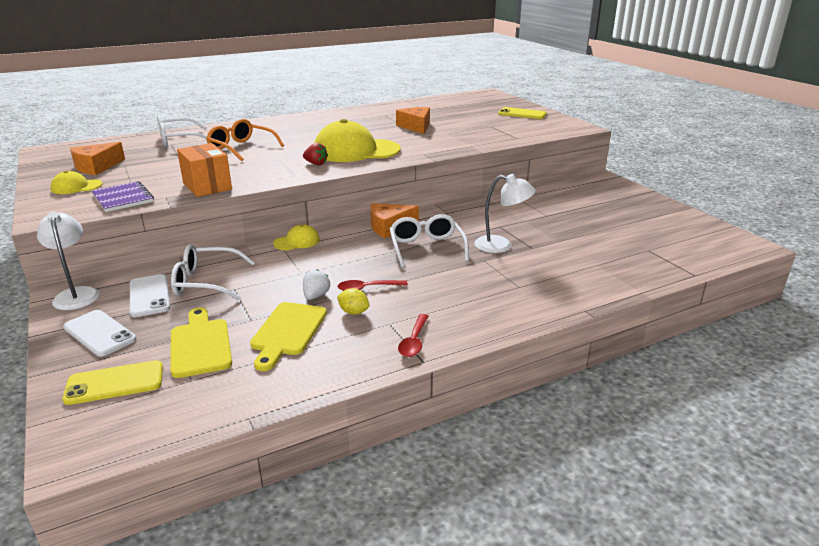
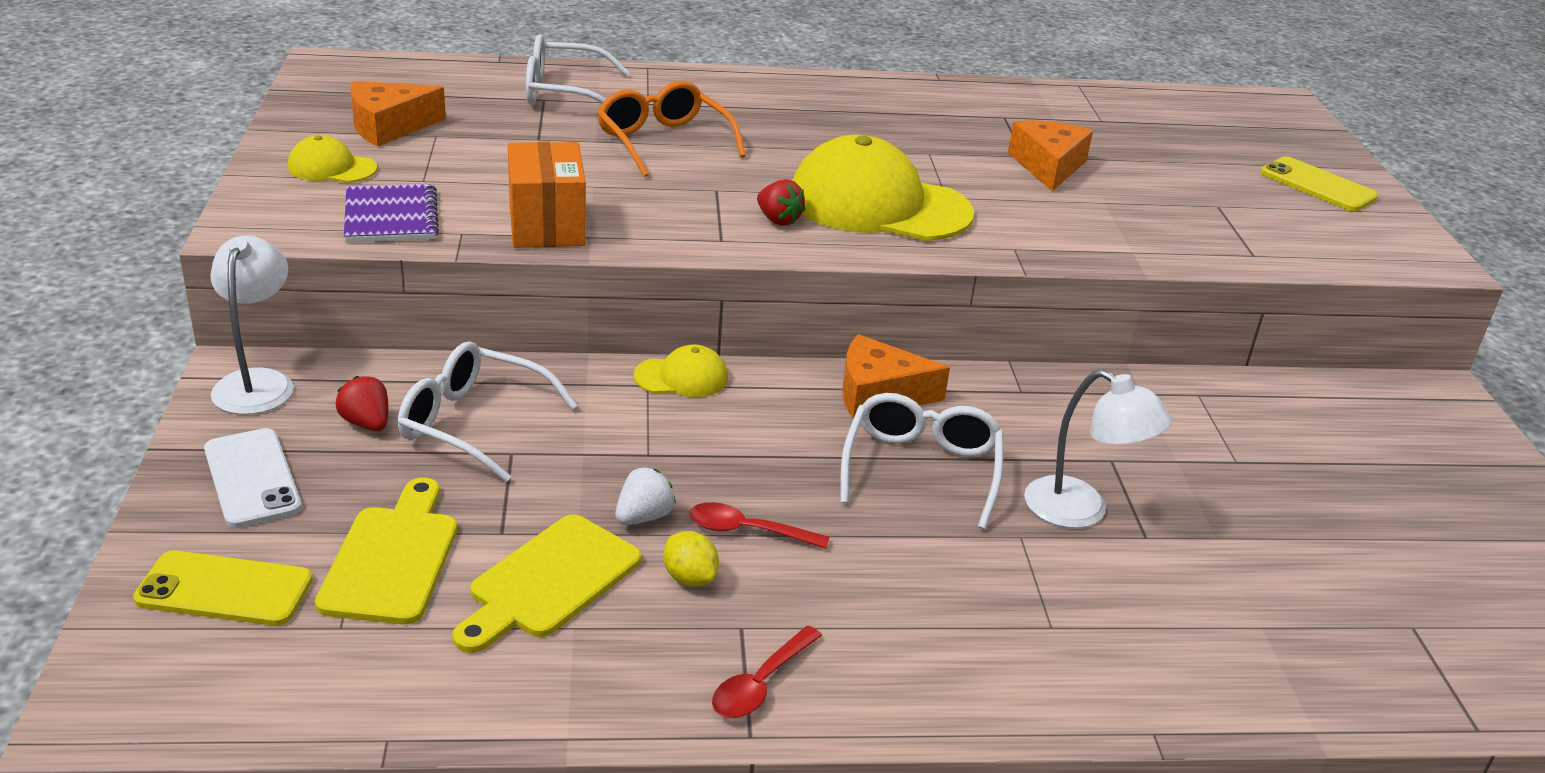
camera: 20 degrees right, 5 degrees up
(149, 296) = (367, 423): white phone -> red strawberry

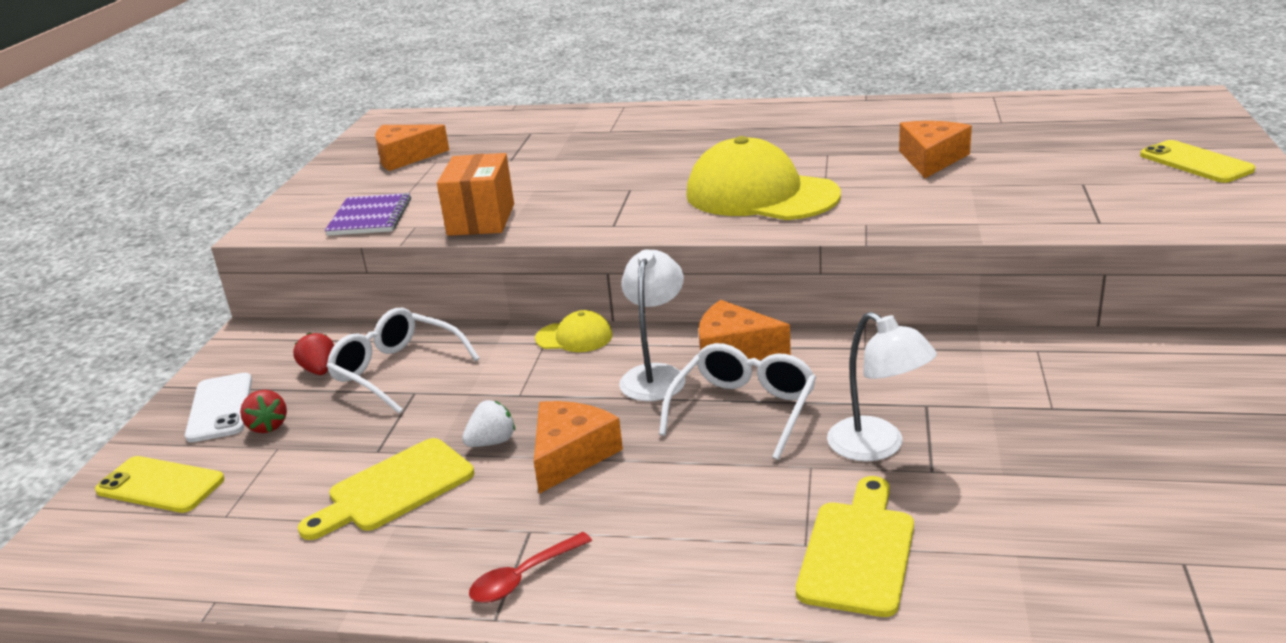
camera: 20 degrees right, 5 degrees down
(257, 382) = (259, 341): white lamp -> white lamp (655, 375)
(332, 168) = (348, 186): yellow cap -> none
(393, 558) = (288, 467): yellow cutting board -> yellow cutting board (858, 552)
(563, 92) = (548, 127): white glasses -> none
(663, 142) = (606, 157): orange glasses -> none
(689, 578) = (506, 490): yellow lemon -> none
(747, 531) = (571, 455): red spoon -> orange cheese
(778, 220) = (668, 209): red strawberry -> red strawberry (268, 426)

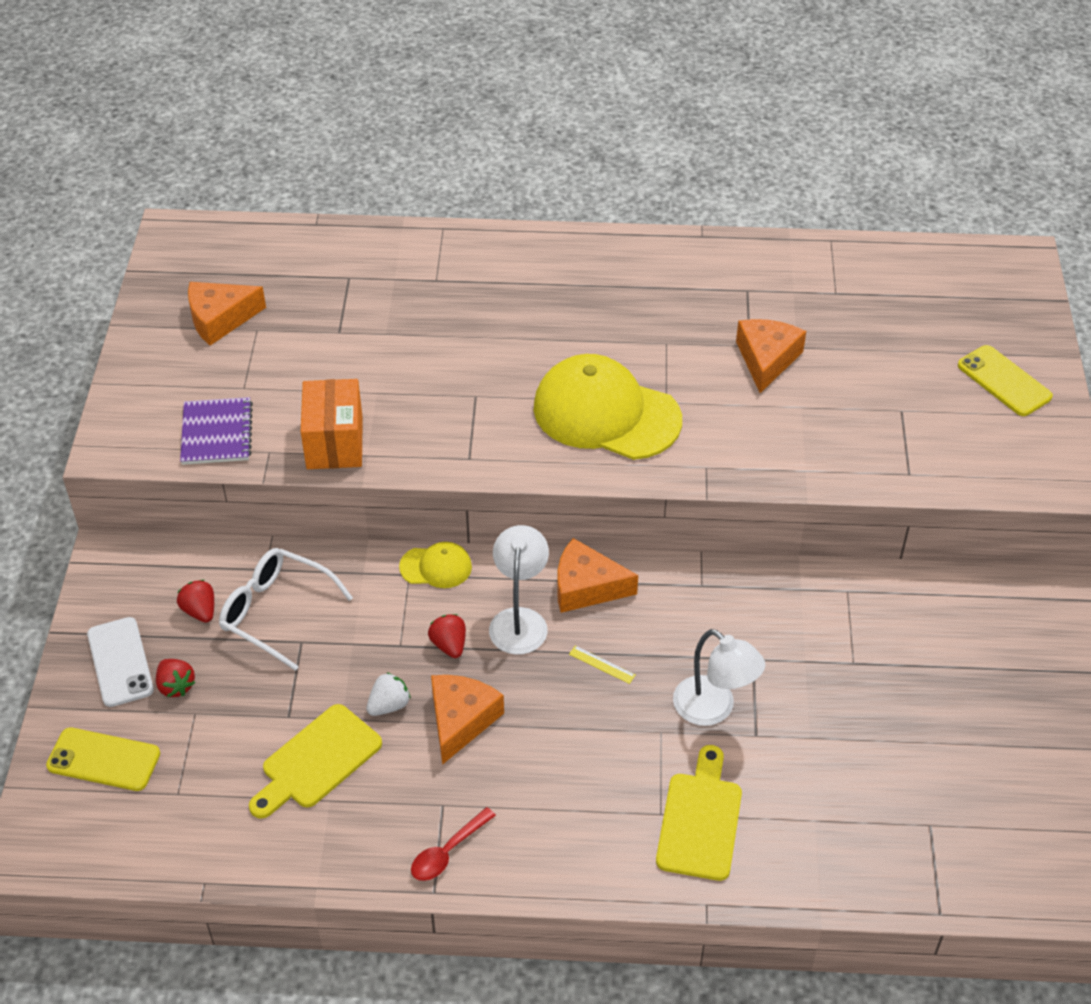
camera: 10 degrees left, 20 degrees up
(573, 394) = (449, 645): none -> red strawberry
(744, 409) = (602, 664): white glasses -> yellow ruler

